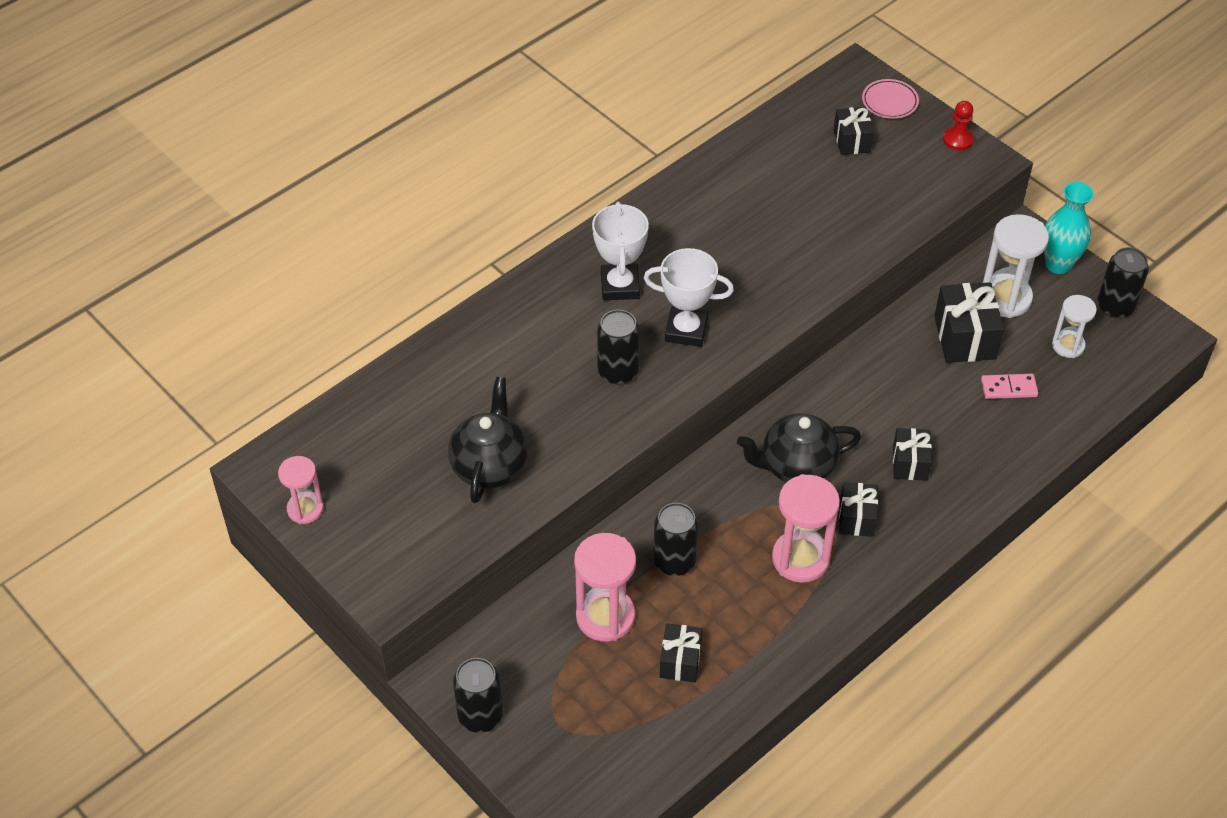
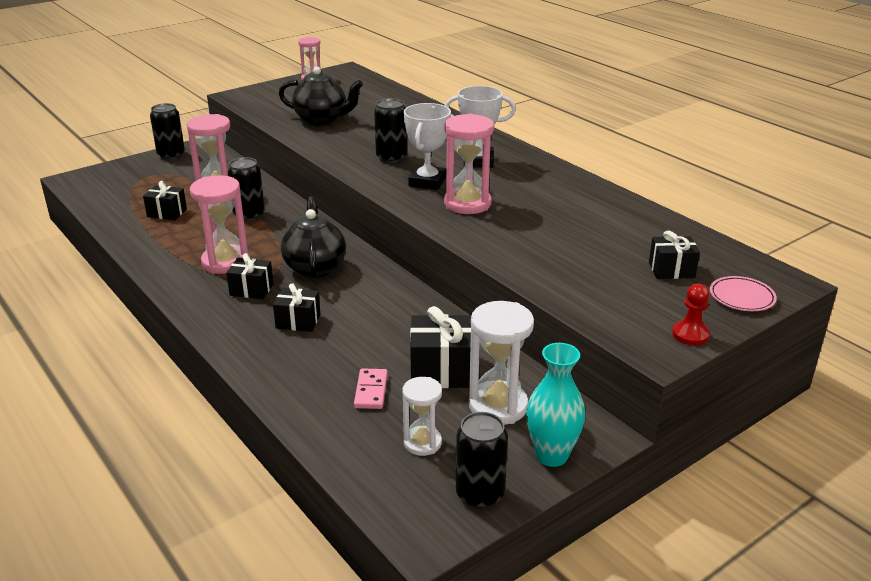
camera: 95 degrees right, 20 degrees down
(738, 291) = (467, 204): none -> pink hourglass

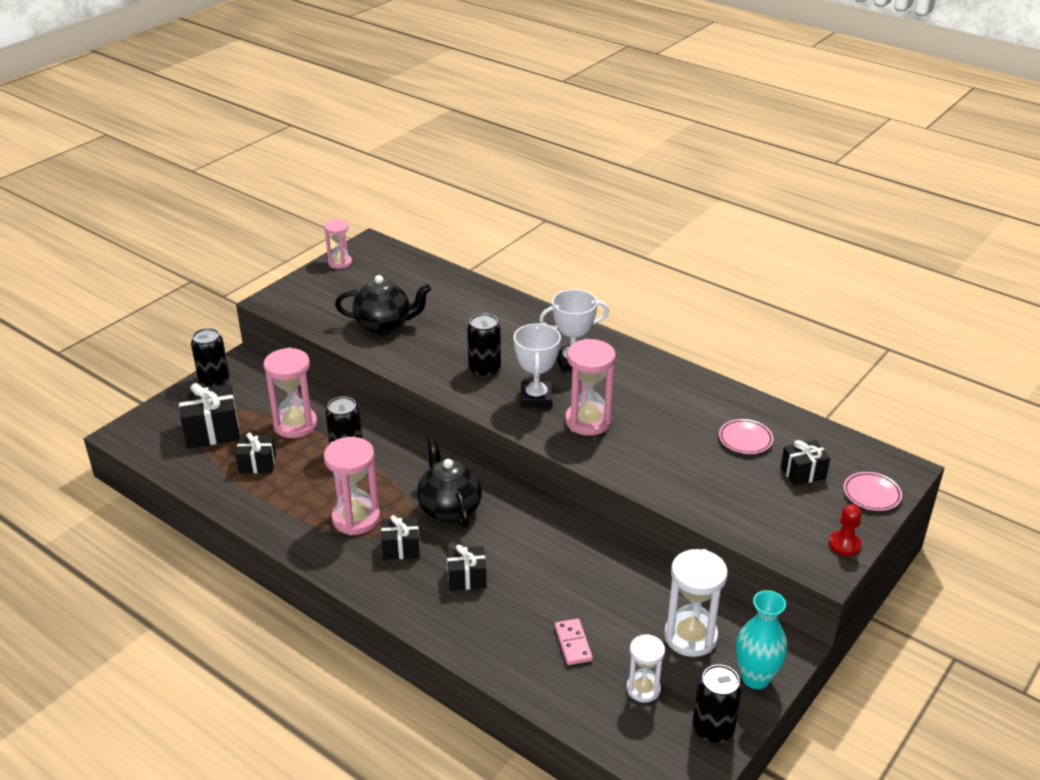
camera: 15 degrees left, 5 degrees up
(444, 371) = (628, 608): black gift -> black gift (212, 431)
(621, 236) = (745, 439): none -> pink plate

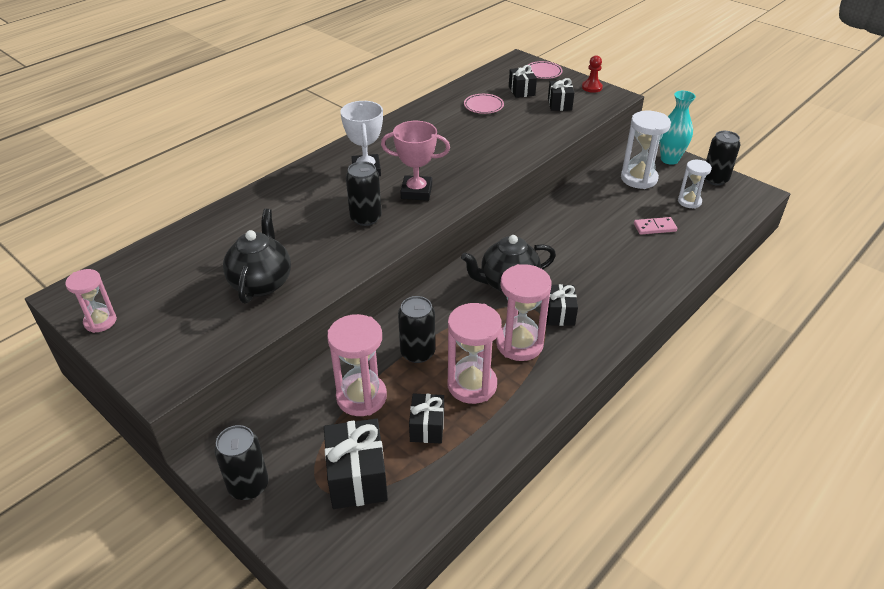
camera: 85 degrees left, 5 degrees up
(466, 578) = (593, 276): black gift -> black gift (559, 104)
(536, 398) = (416, 192): white trophy -> pink trophy
(588, 421) = (453, 168): pink hourglass -> pink hourglass (472, 385)

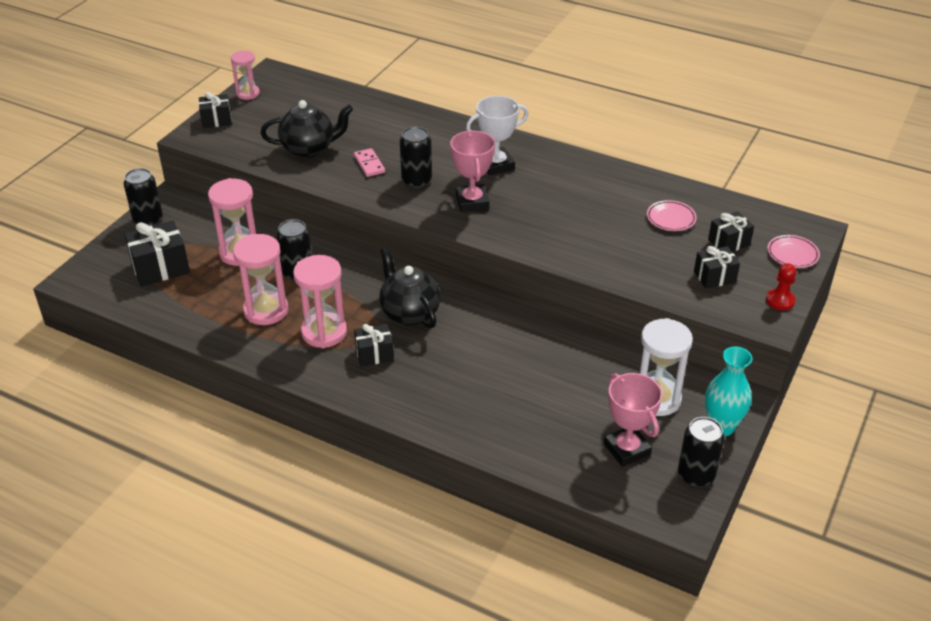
camera: 75 degrees right, 0 degrees up
(427, 427) = (214, 293): black gift -> black gift (216, 120)
(654, 227) = (554, 418): pink domino -> pink domino (369, 164)
(689, 201) = (627, 449): white hourglass -> pink trophy

